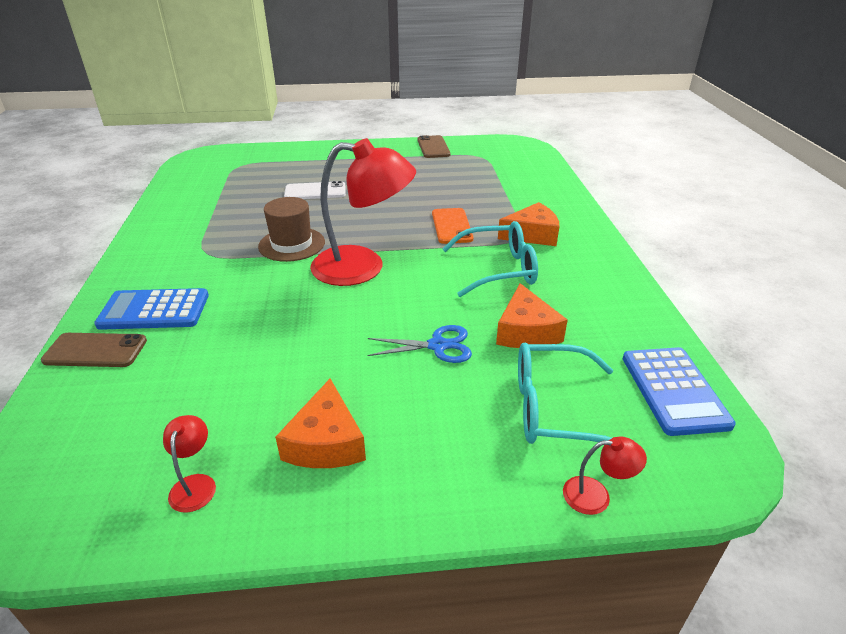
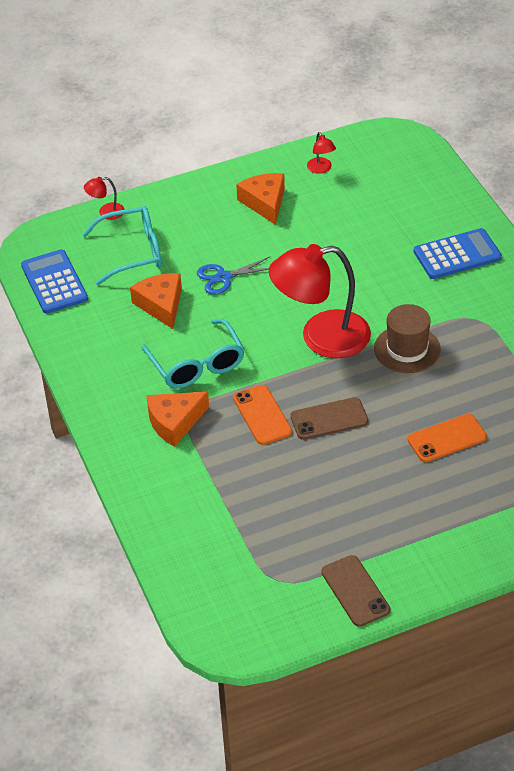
camera: 165 degrees right, 10 degrees up
(95, 350) = (462, 217): brown phone -> brown phone (329, 419)
(315, 191) = (447, 438): white phone -> orange phone
(499, 269) = (197, 365): turquoise glasses -> turquoise glasses turned 90 degrees counterclockwise

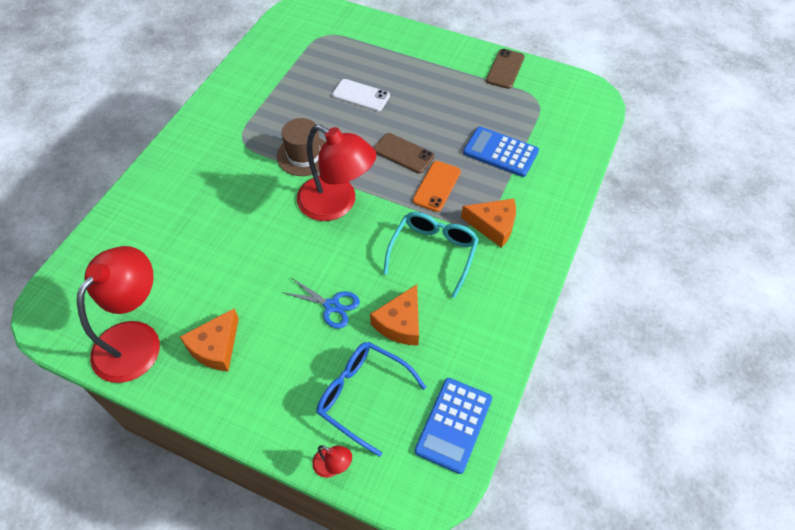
camera: 135 degrees left, 10 degrees up
(133, 252) = (362, 395): turquoise glasses -> blue glasses
(321, 169) = (136, 339): red lamp -> red lamp, size x2.48
(447, 438) = (361, 95): orange phone -> white phone
(457, 255) = (181, 186): blue calculator -> blue calculator (500, 152)

